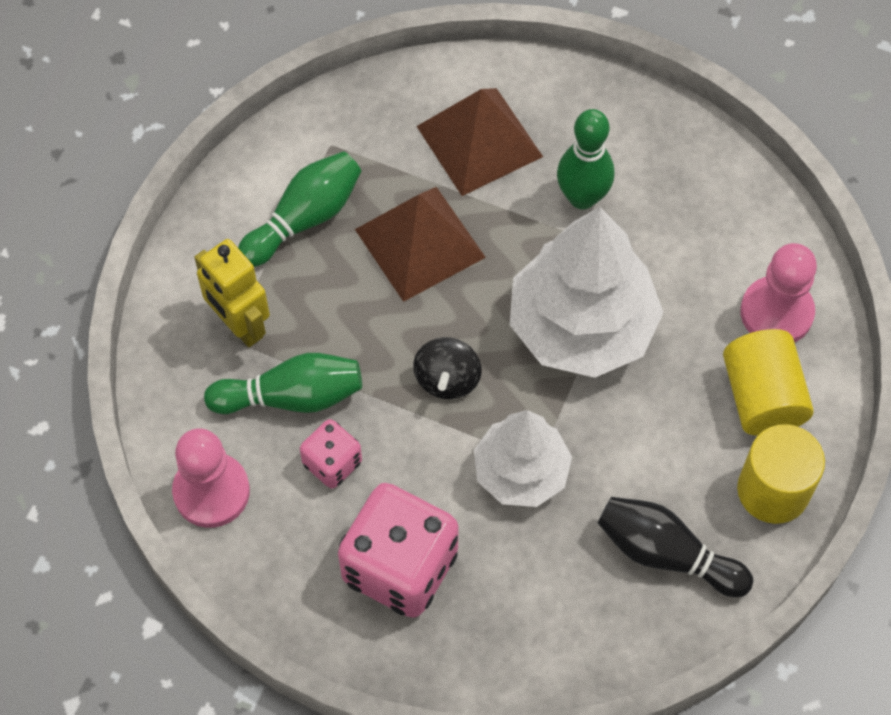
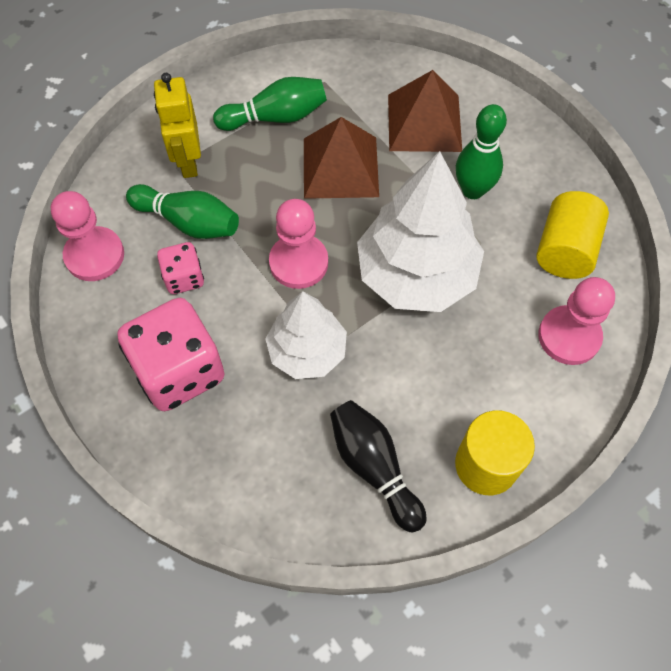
camera: 30 degrees right, 0 degrees up
(447, 379) = (298, 263): black spinning top -> pink pawn
(762, 397) = (520, 391): yellow cylinder -> yellow cylinder (565, 250)

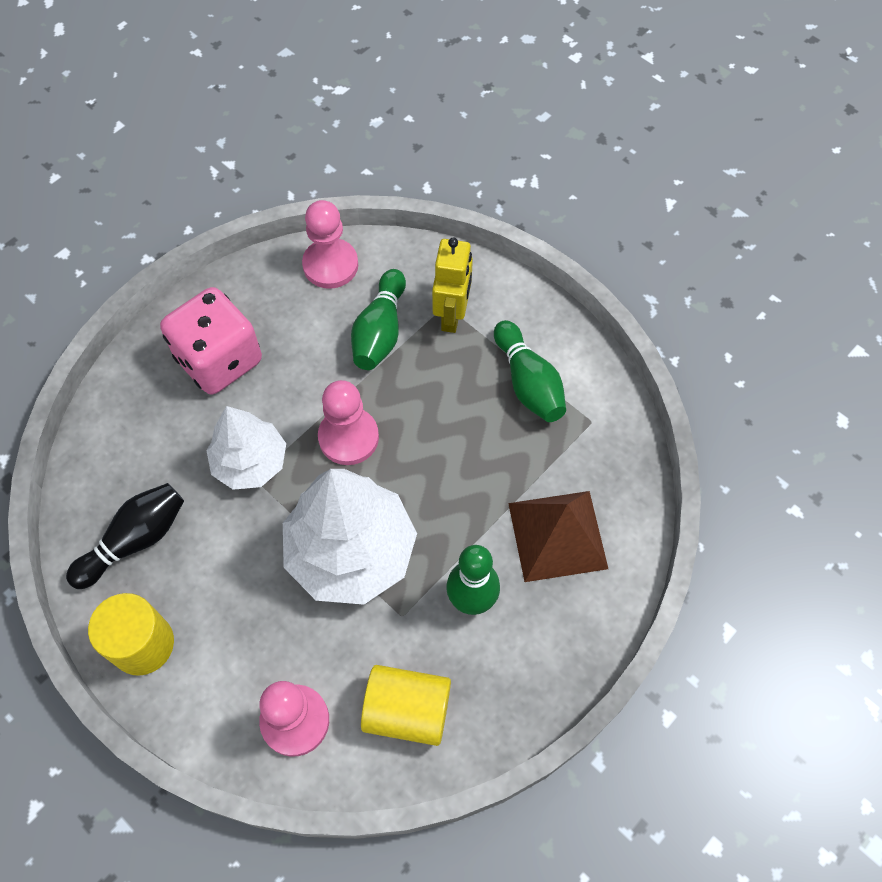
camera: 80 degrees right, 0 degrees up
(184, 278) = (317, 342): pink dice -> none
(188, 162) = (452, 315): yellow robot -> yellow robot turned 120 degrees clockwise
(340, 167) = (475, 457): brown pyramid -> none

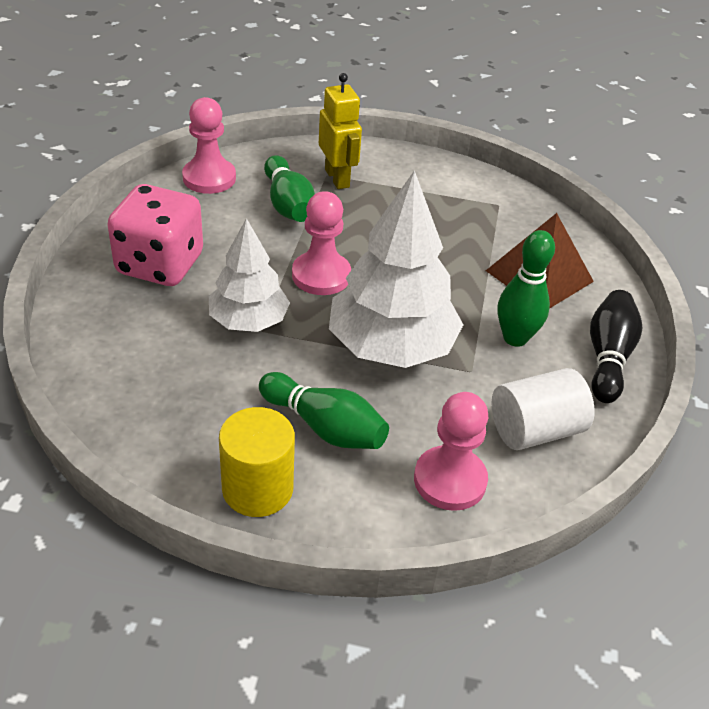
camera: 35 degrees left, 20 degrees down
(135, 540) = (184, 415): black bowling pin -> black bowling pin (608, 357)
(407, 710) = (535, 430): yellow cylinder -> white cylinder
(528, 382) = (432, 198): green bowling pin -> green bowling pin (324, 427)

